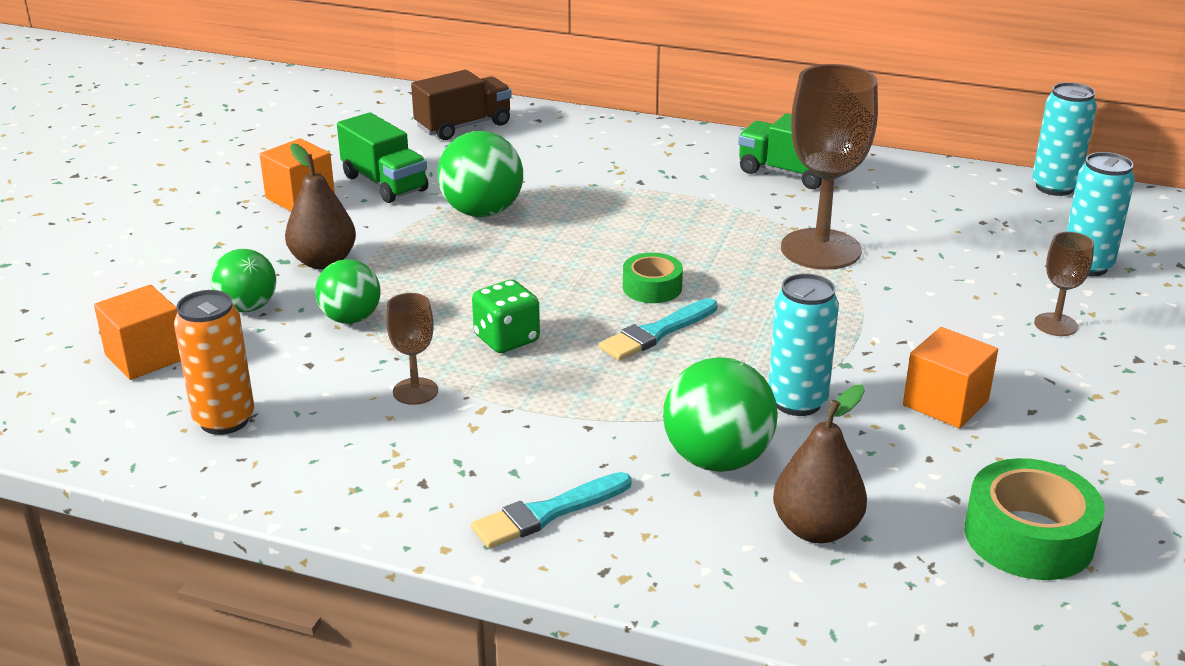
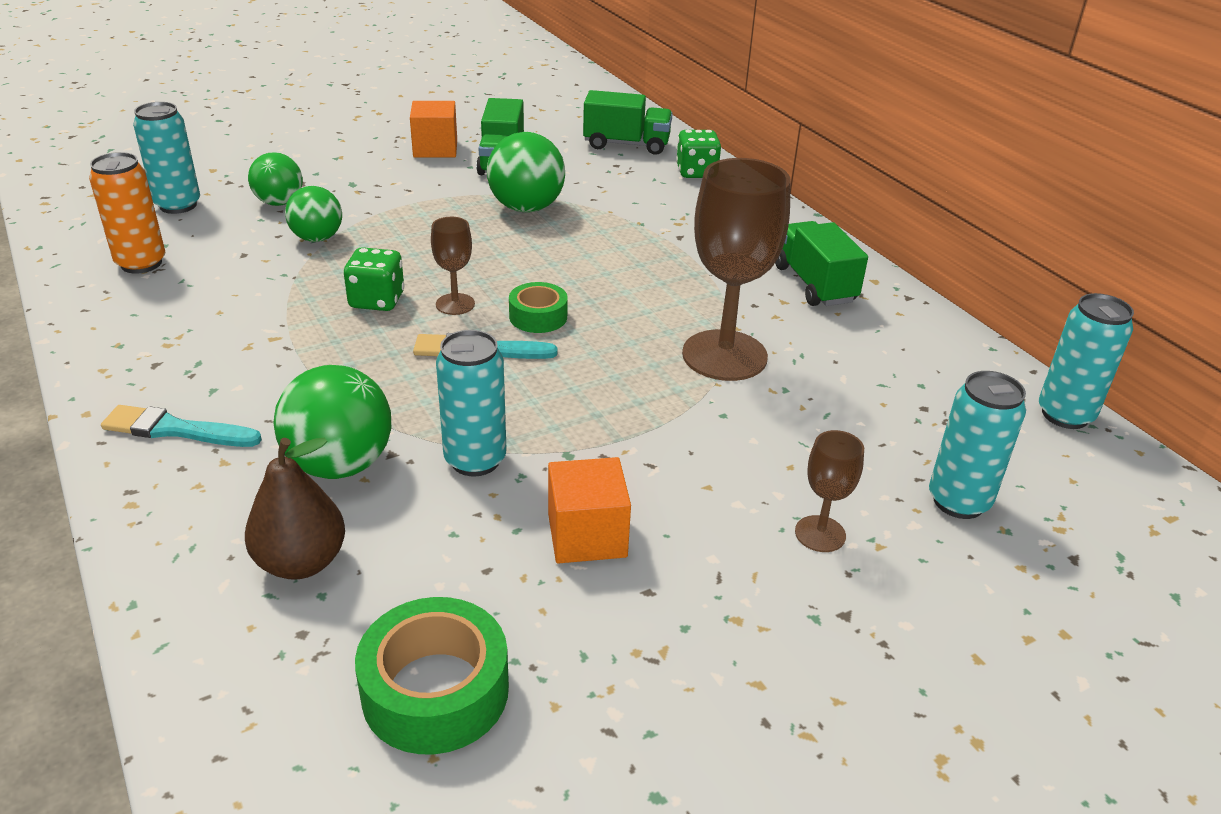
camera: 40 degrees right, 5 degrees up
(145, 357) = (178, 205): orange cube -> turquoise can
(323, 261) = (371, 195): brown pear -> none
(415, 391) = (262, 304): brown goblet -> brown goblet (455, 304)
(463, 126) = (626, 144): brown truck -> green truck
(561, 126) = (696, 172): none -> green dice

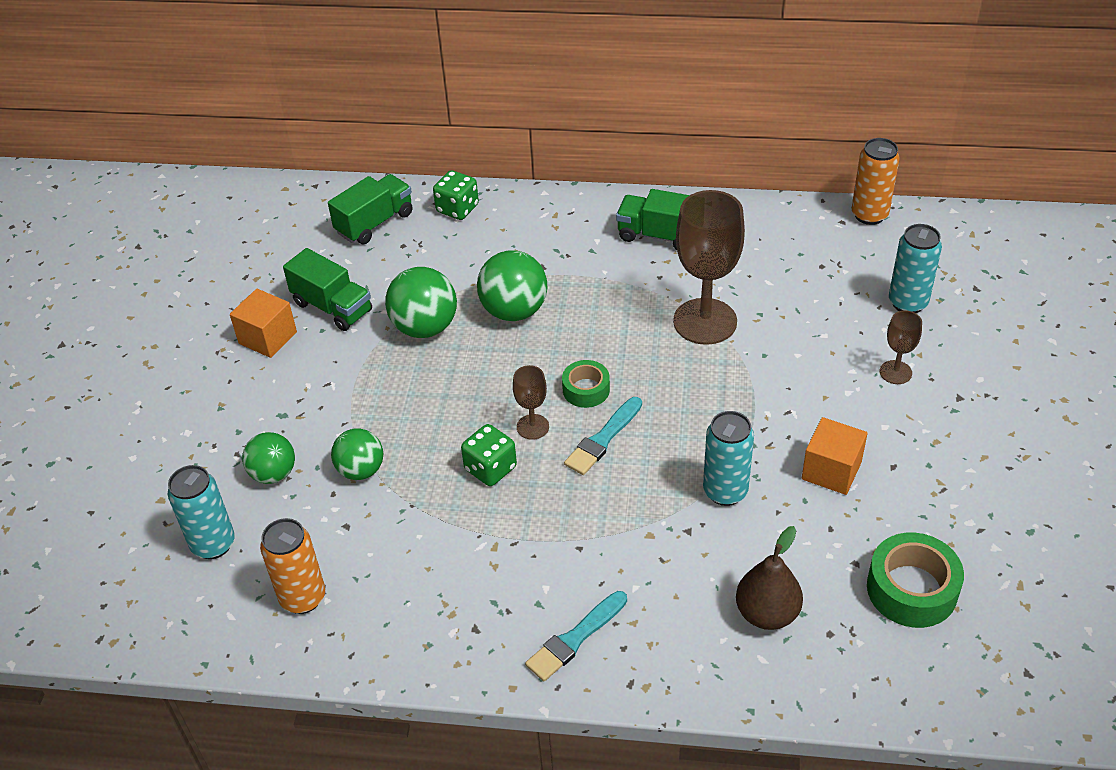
camera: 50 degrees left, 10 degrees up
(340, 465) = (681, 561): green ball -> green ball (514, 311)
(1065, 415) = (869, 215): turquoise can -> orange can

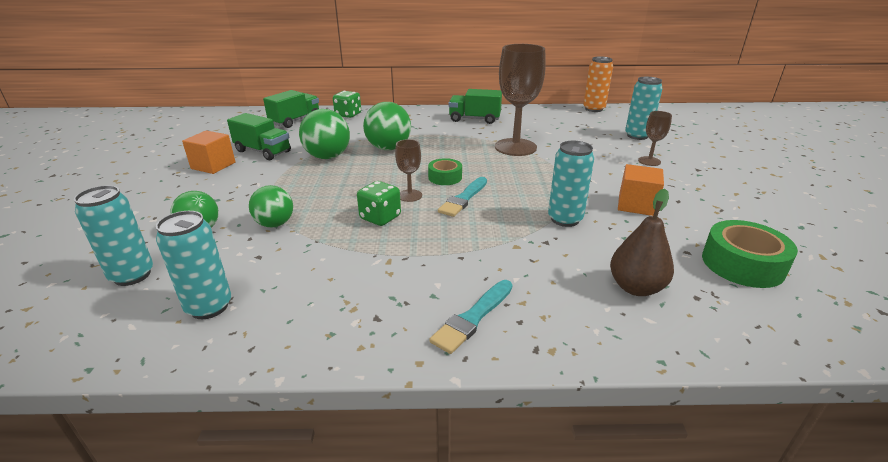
camera: 10 degrees left, 15 degrees down
(303, 598) = (209, 307): orange can -> turquoise can

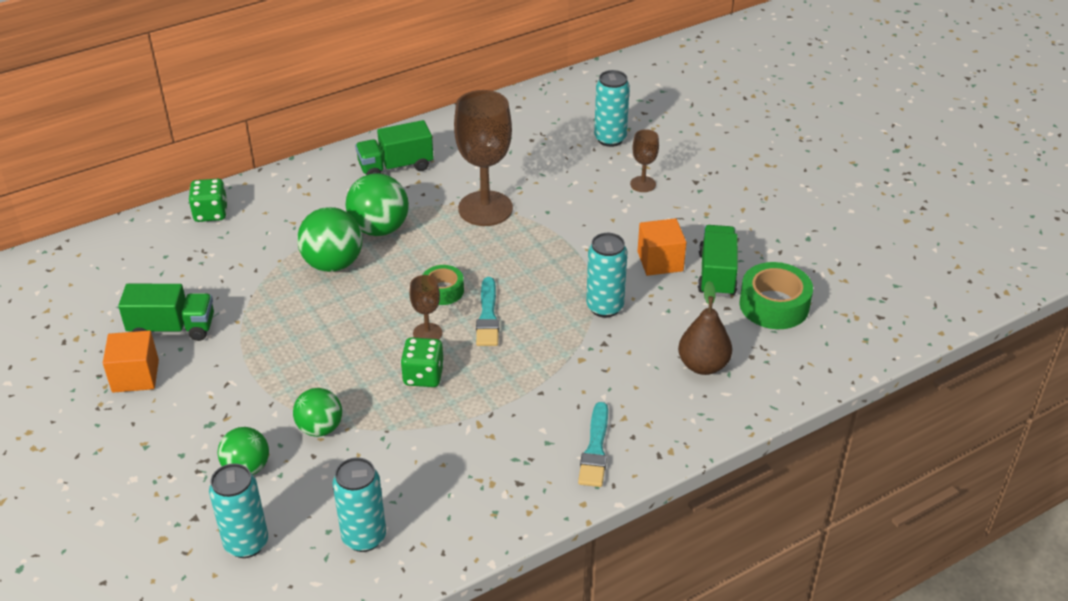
camera: 30 degrees left, 10 degrees up
(295, 121) = (146, 252): green truck -> green truck (717, 274)
(327, 157) = (270, 307): green ball -> green ball (379, 229)
(594, 109) = (532, 95): orange can -> none

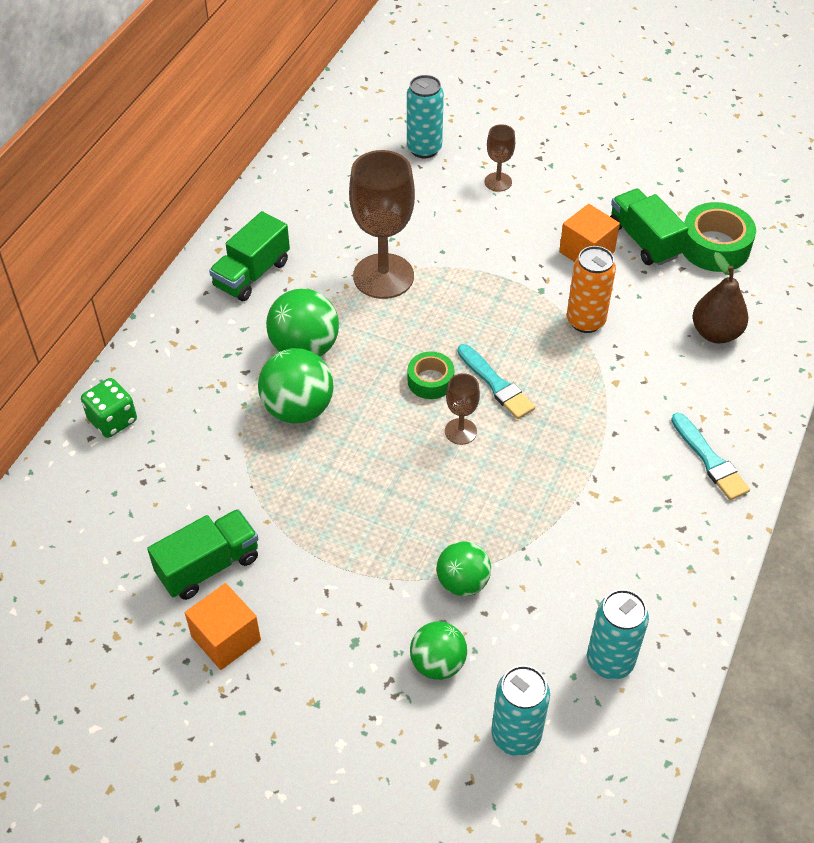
camera: 35 degrees left, 10 degrees up
(423, 376) = (500, 475): green dice -> none
(605, 307) = (585, 321): turquoise can -> orange can

